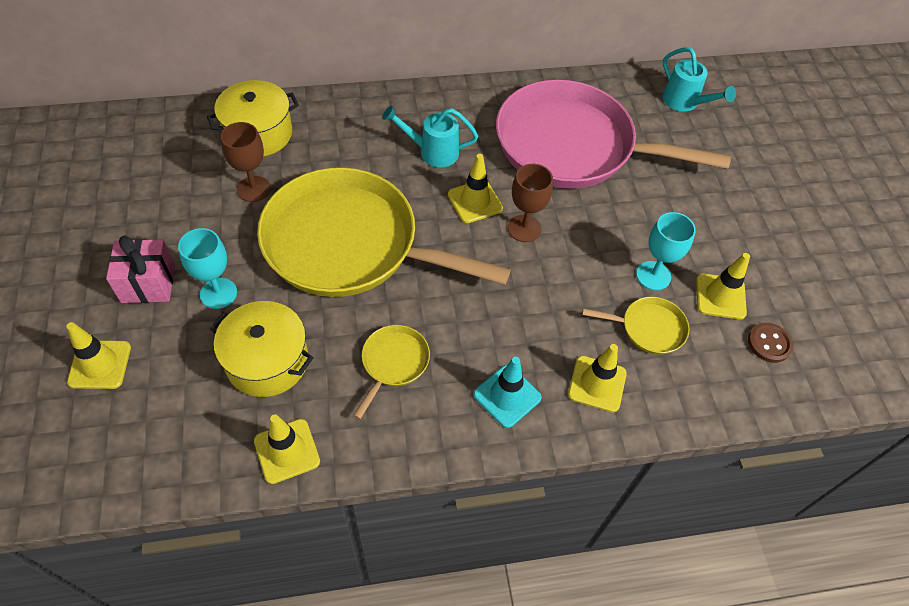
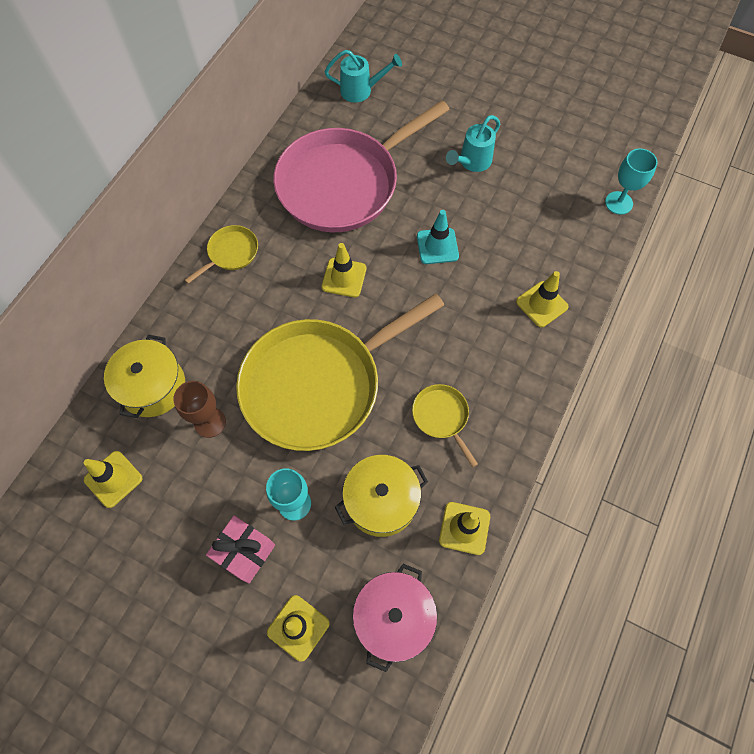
camera: 50 degrees left, 10 degrees up
(154, 439) = (393, 617): none -> pink pot
(433, 152) = (276, 275): turquoise watering can -> turquoise watering can (472, 162)
(507, 396) = (515, 362): turquoise traffic cone -> turquoise traffic cone (437, 246)
(524, 228) = (391, 263): brown goblet -> none
(649, 328) = (522, 246): yellow pan -> yellow pan (231, 253)
(653, 275) = (486, 214): turquoise goblet -> turquoise goblet (618, 203)
(720, 296) = (528, 190): yellow traffic cone -> yellow traffic cone (113, 479)
(769, 343) = (578, 190): brown button -> none

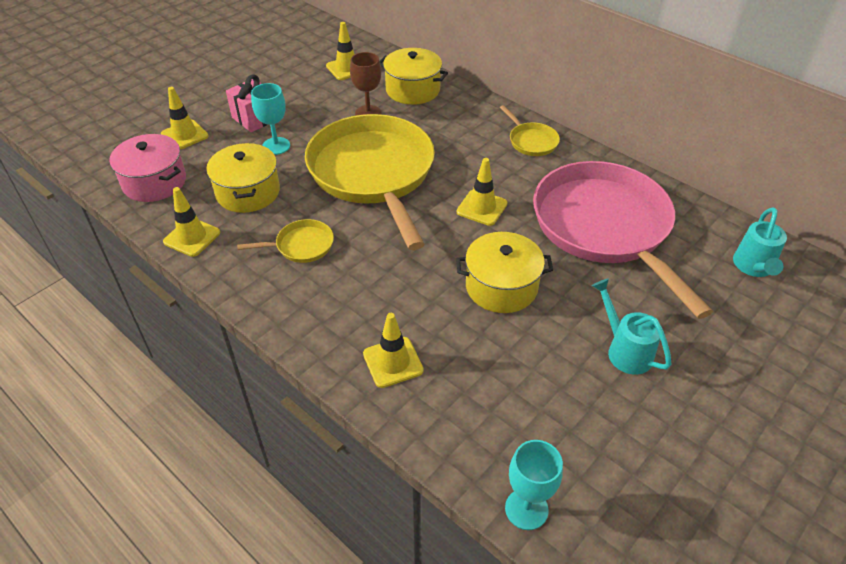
camera: 105 degrees right, 20 degrees down
(437, 246) = (501, 287): turquoise traffic cone -> yellow pot

